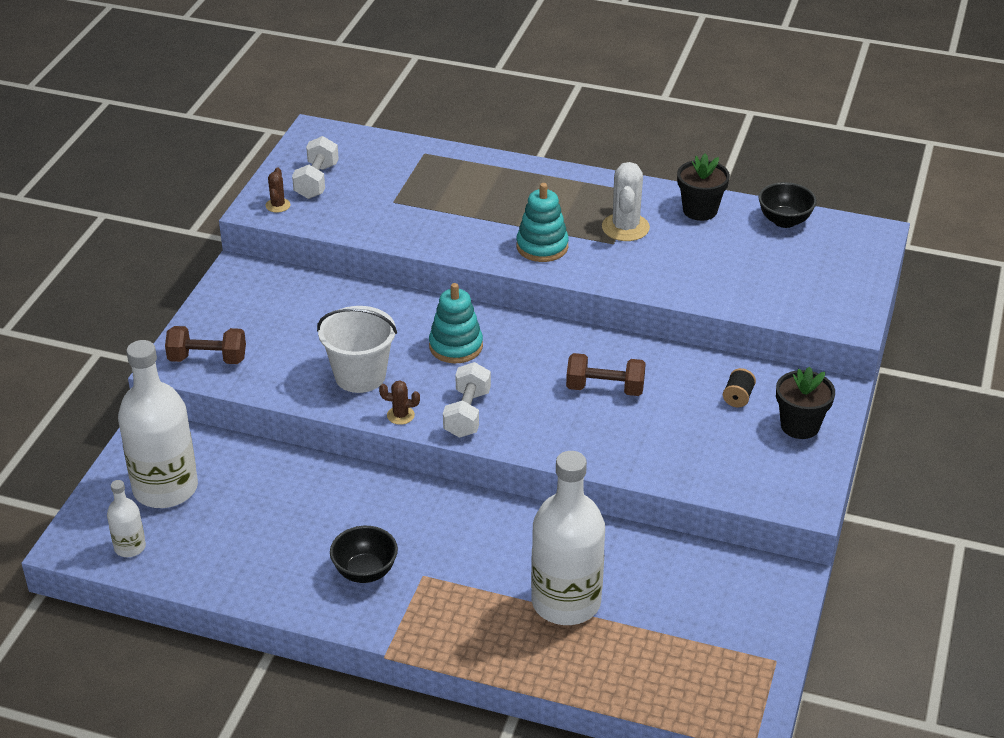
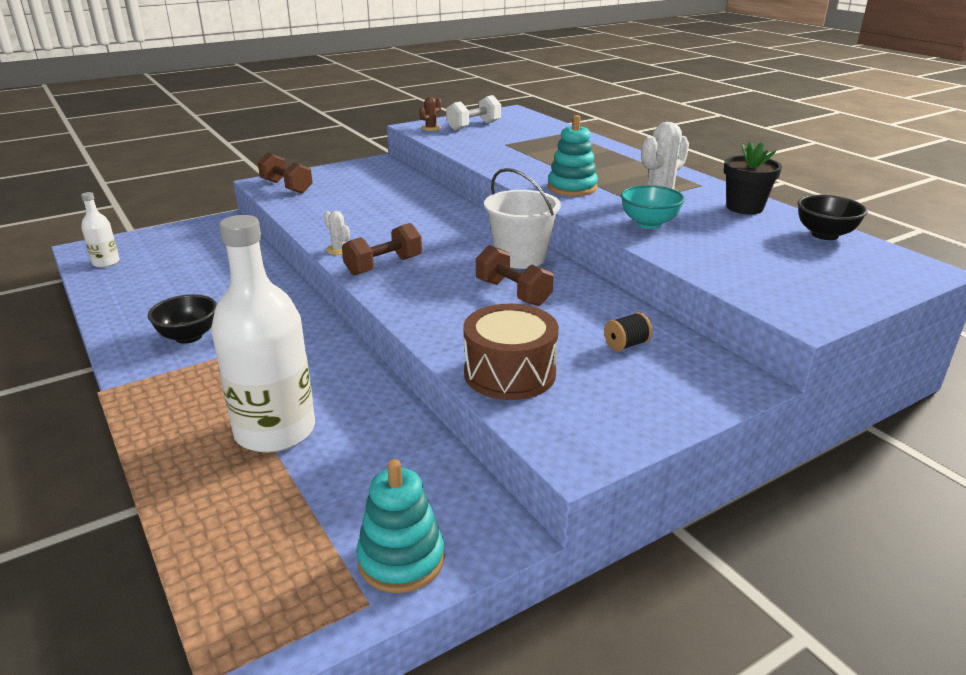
camera: 40 degrees right, 10 degrees down
(165, 488) = (178, 246): white bottle -> none
(360, 376) = (354, 223): white bucket -> white bucket (520, 258)
(400, 415) = (339, 249): brown cactus -> white cactus
(456, 346) = (443, 232): turquoise stacking toy -> turquoise stacking toy (401, 559)
(467, 414) = (383, 266): white dumbbell -> brown dumbbell
(656, 269) = (649, 224): none -> turquoise bowl
(697, 465) = (509, 373): none -> brown drum
(800, 426) = (662, 391): black flower pot -> none

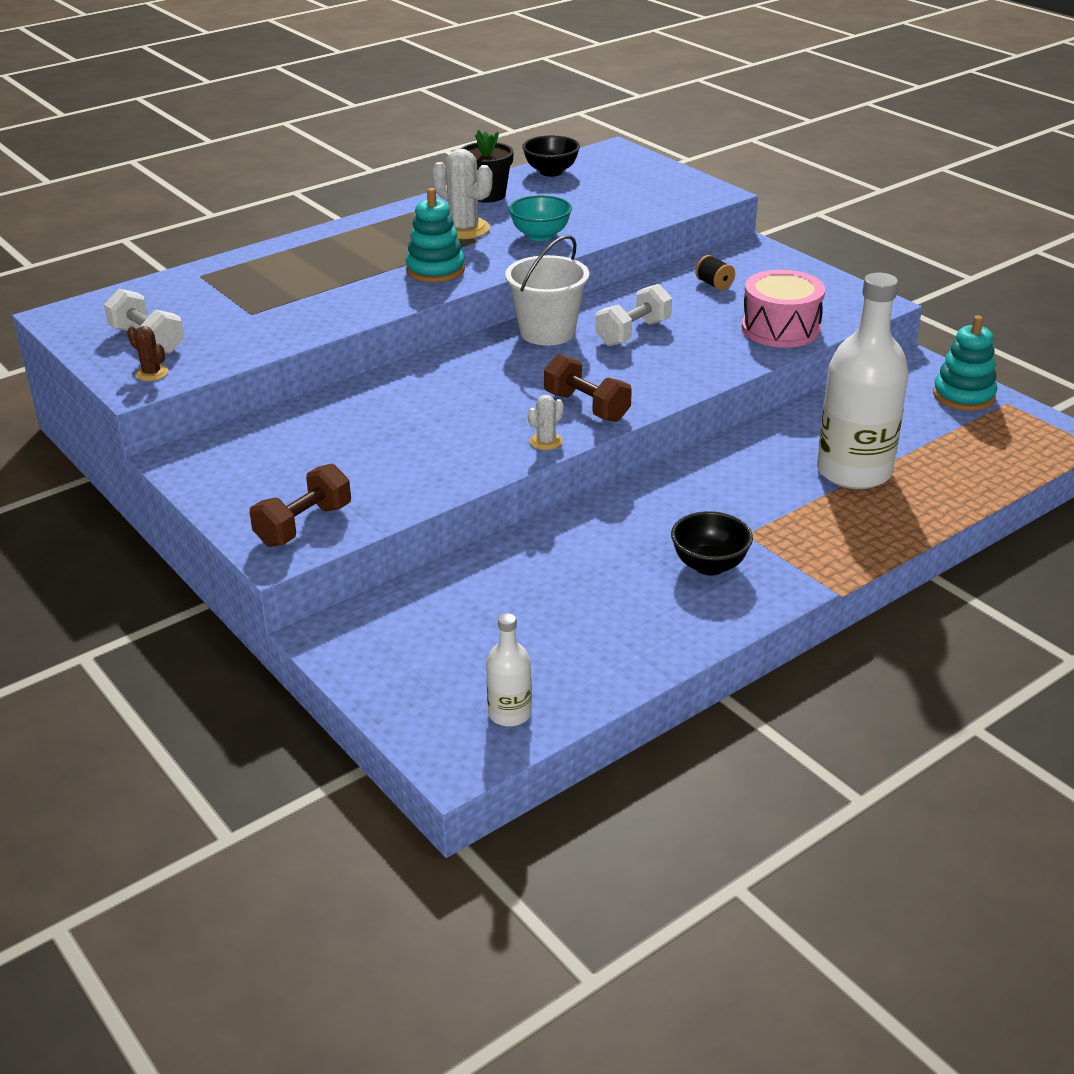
camera: 95 degrees left, 5 degrees up
(509, 373) = (780, 329): brown drum -> pink drum
(513, 293) = (633, 333): brown dumbbell -> white dumbbell

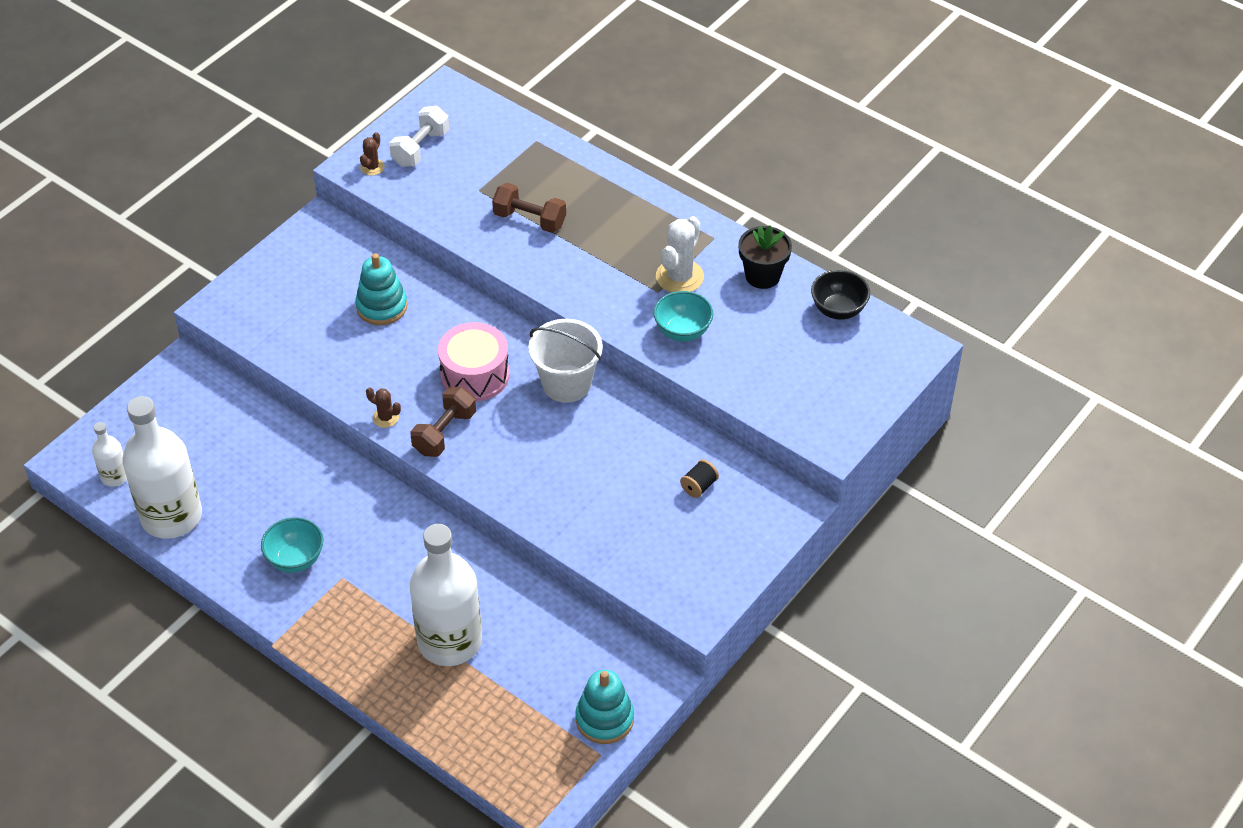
camera: 75 degrees right, 15 degrees up
(304, 525) = (248, 311): brown dumbbell -> brown dumbbell (529, 220)
(435, 270) = (589, 278): turquoise stacking toy -> turquoise stacking toy (382, 306)
(546, 441) = (385, 418): white cactus -> brown cactus
(604, 663) = (171, 516): none -> white bottle
(633, 333) = (582, 442): white dumbbell -> none
(709, 565) = (295, 559): black bowl -> turquoise bowl
(780, 329) = (621, 546): pink drum -> pink drum (475, 375)

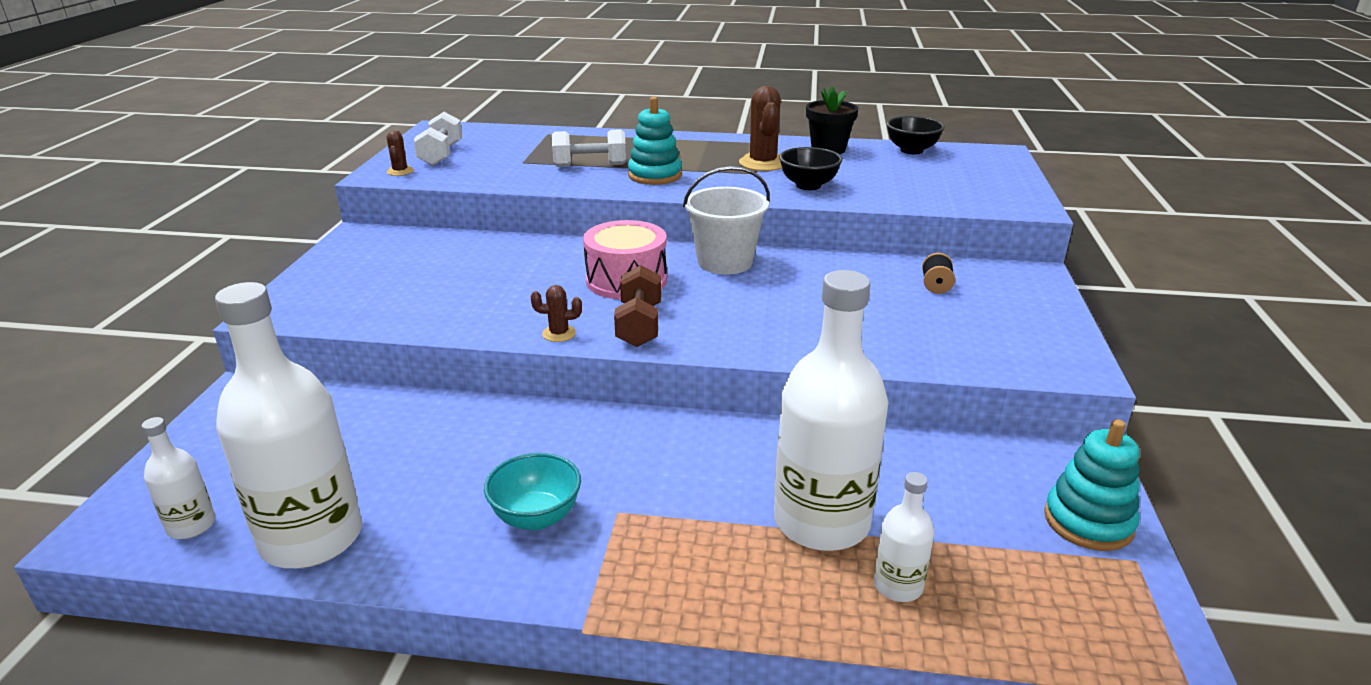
camera: 30 degrees left, 20 degrees down
(382, 306) = (478, 265): turquoise stacking toy -> turquoise stacking toy (655, 175)
(451, 701) = (898, 586): none -> white bottle
(529, 220) = (590, 165): brown dumbbell -> white dumbbell
(679, 277) = (763, 163): white cactus -> brown cactus
(682, 331) = (808, 185): turquoise bowl -> black bowl

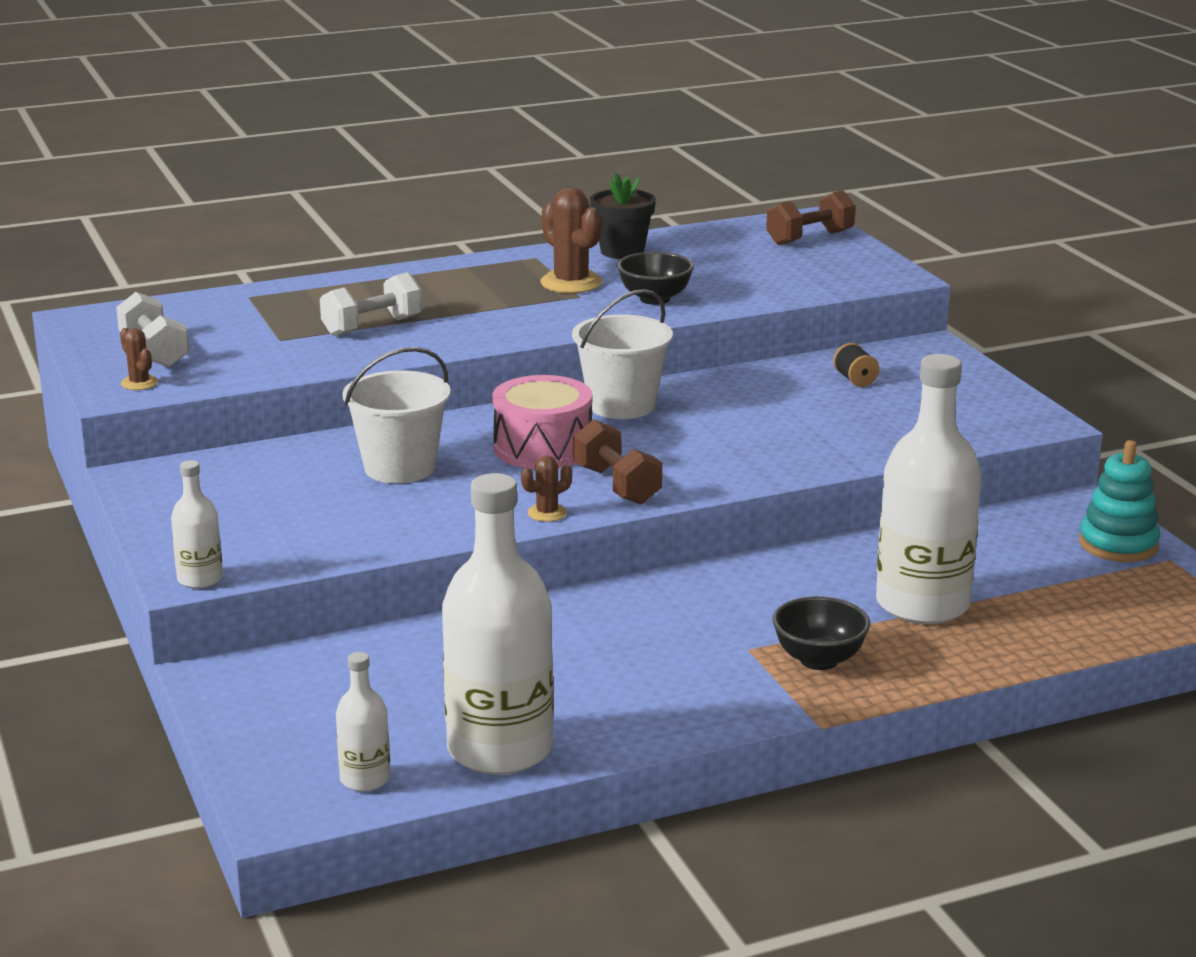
camera: 30 degrees left, 5 degrees down
(513, 270) = (400, 468): none -> white bucket
(536, 517) = (683, 673): turquoise bowl -> none
(655, 175) = (468, 322): turquoise stacking toy -> none
(898, 586) = (1021, 626): white bottle -> white bottle (200, 579)
(911, 150) = (714, 235): black bowl -> black bowl (819, 660)
(986, 165) = (810, 238): none -> brown dumbbell

